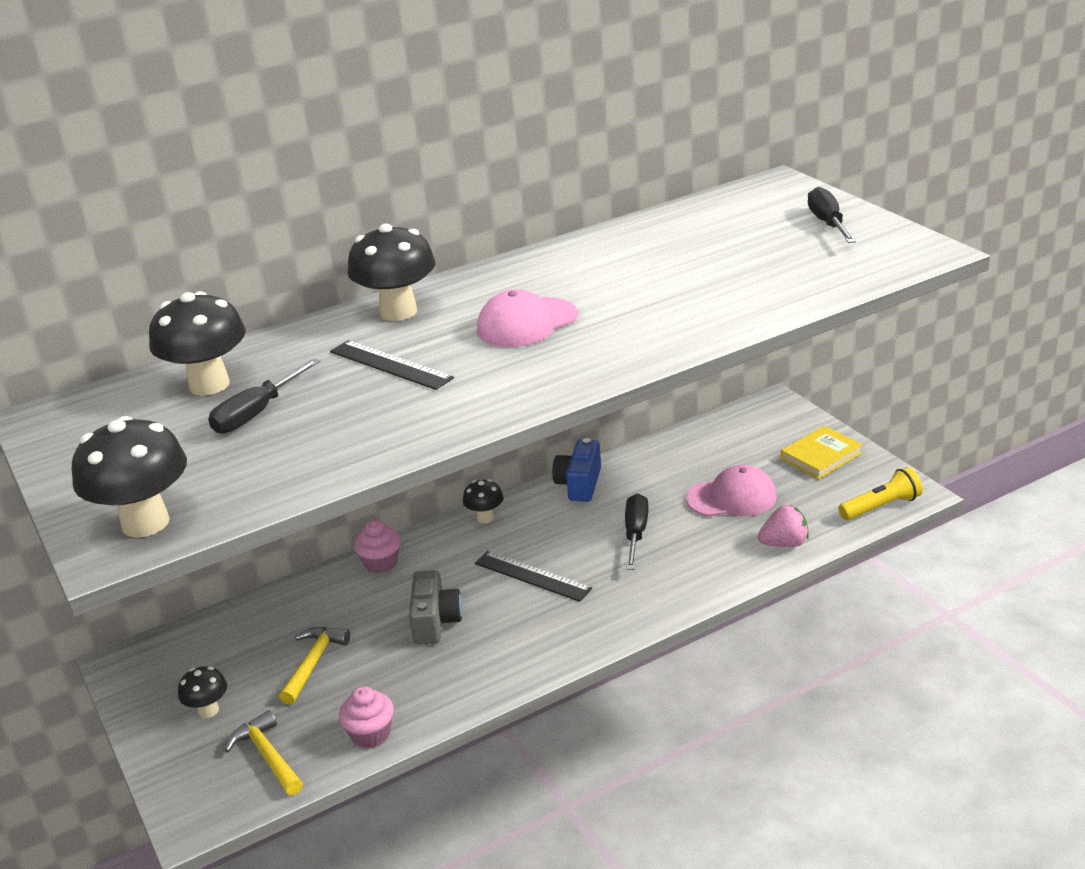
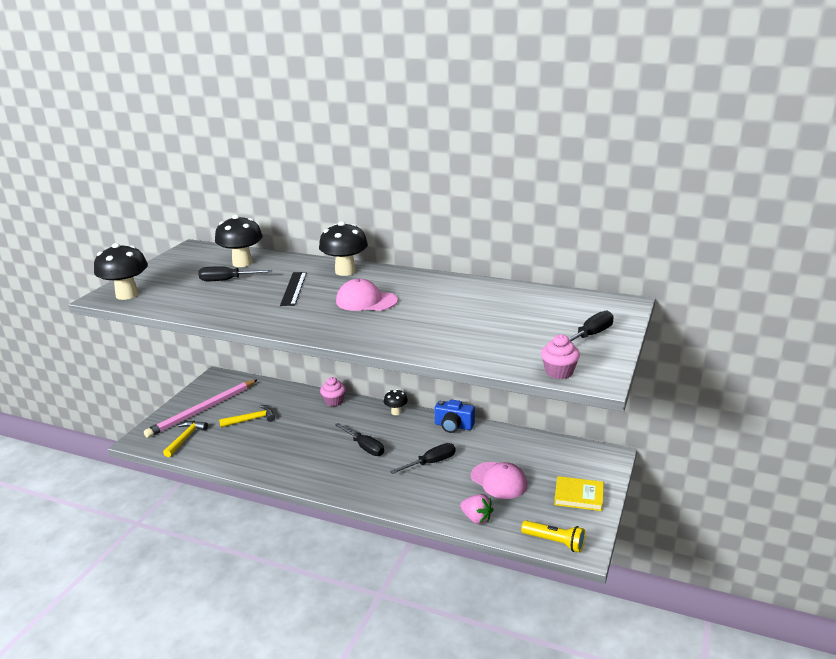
camera: 50 degrees right, 5 degrees down
(208, 710) = (203, 410): black mushroom -> pink pencil
(370, 734) = (217, 457): pink cupcake -> pink cupcake (559, 372)
(435, 621) = (306, 436): grey camera -> none
(532, 576) = (364, 447): black ruler -> black screwdriver
(579, 484) = (453, 426): blue camera -> blue camera turned 135 degrees counterclockwise

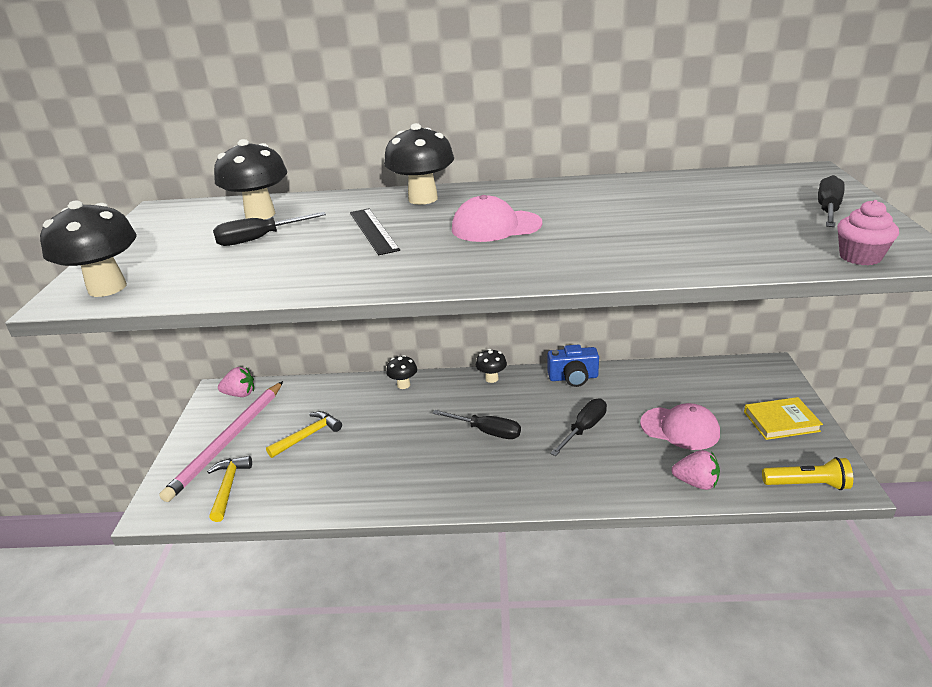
camera: 20 degrees left, 5 degrees up
(228, 382) = (240, 394): none -> pink strawberry
(334, 401) = (403, 385): pink cupcake -> black mushroom

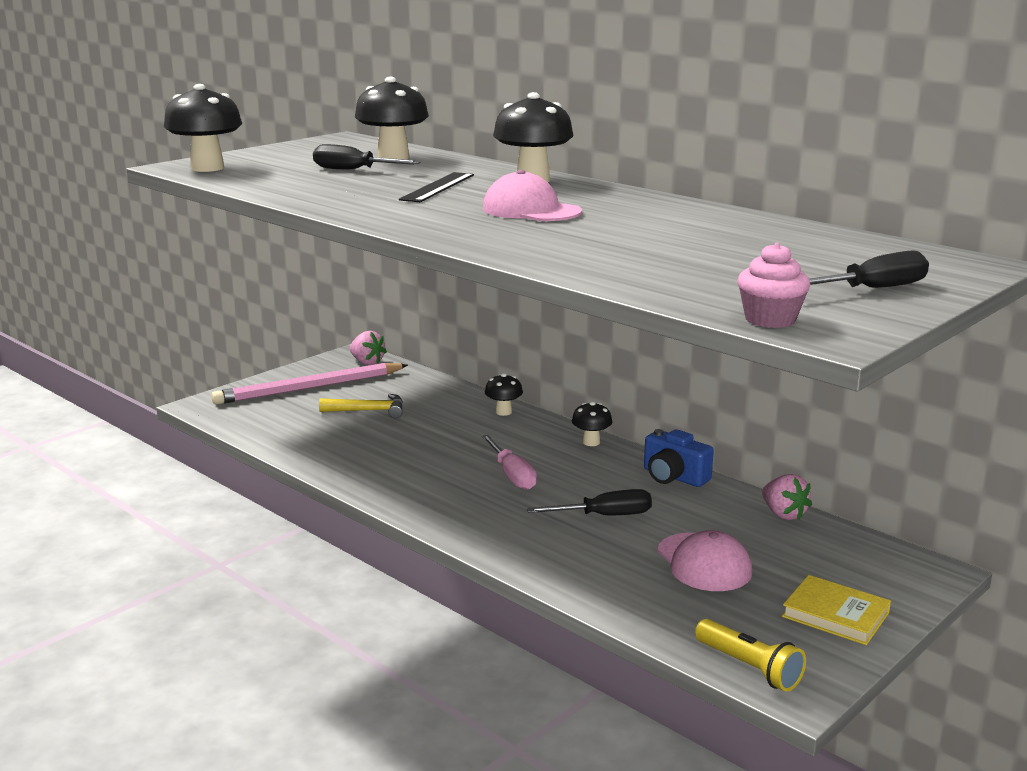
camera: 40 degrees right, 10 degrees down
(228, 487) = (264, 415): yellow hammer -> none
(487, 432) = (512, 475): black screwdriver -> pink screwdriver
(696, 483) = (632, 604): pink strawberry -> pink strawberry (783, 514)

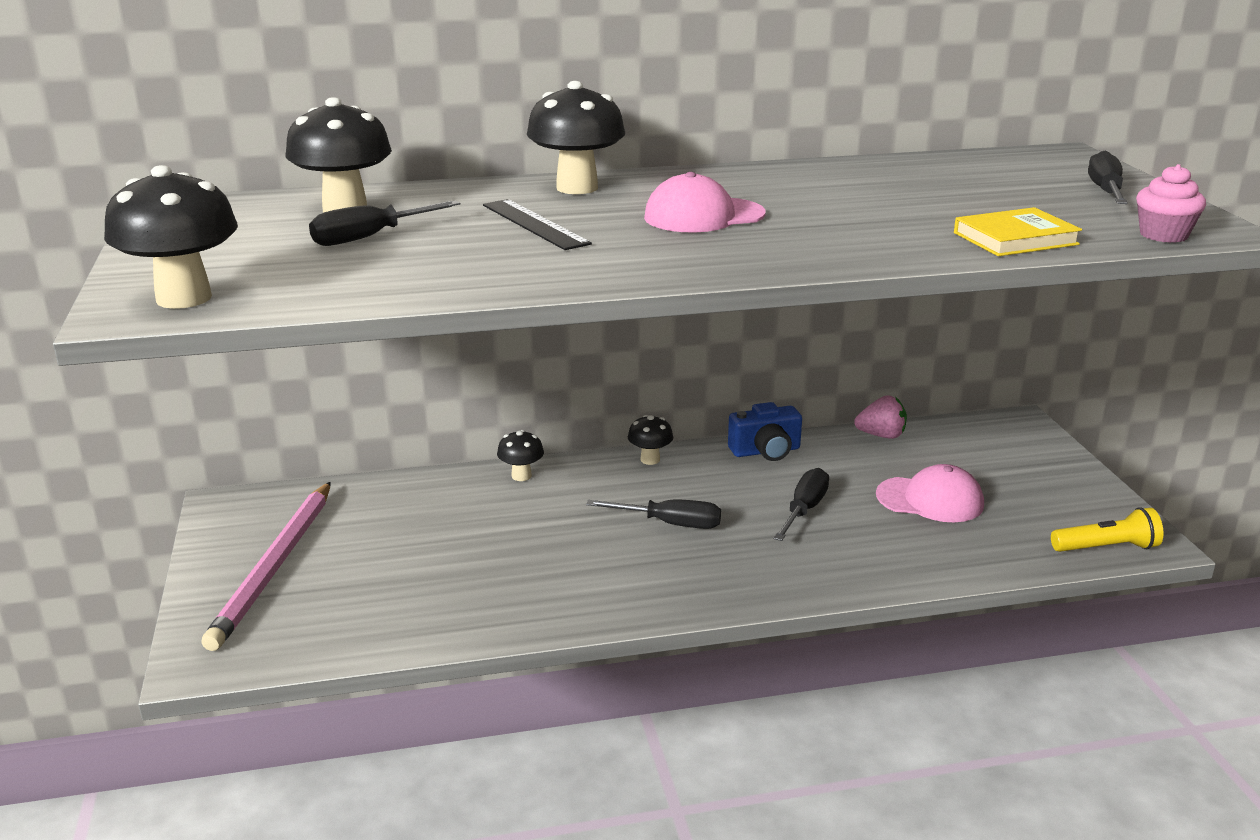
camera: 55 degrees left, 5 degrees up
(367, 362) = (263, 505): pink strawberry -> none
(368, 411) = (402, 549): yellow hammer -> none
(512, 475) = (670, 524): pink screwdriver -> black screwdriver
(835, 614) = (1053, 482): yellow book -> yellow book (1015, 238)

